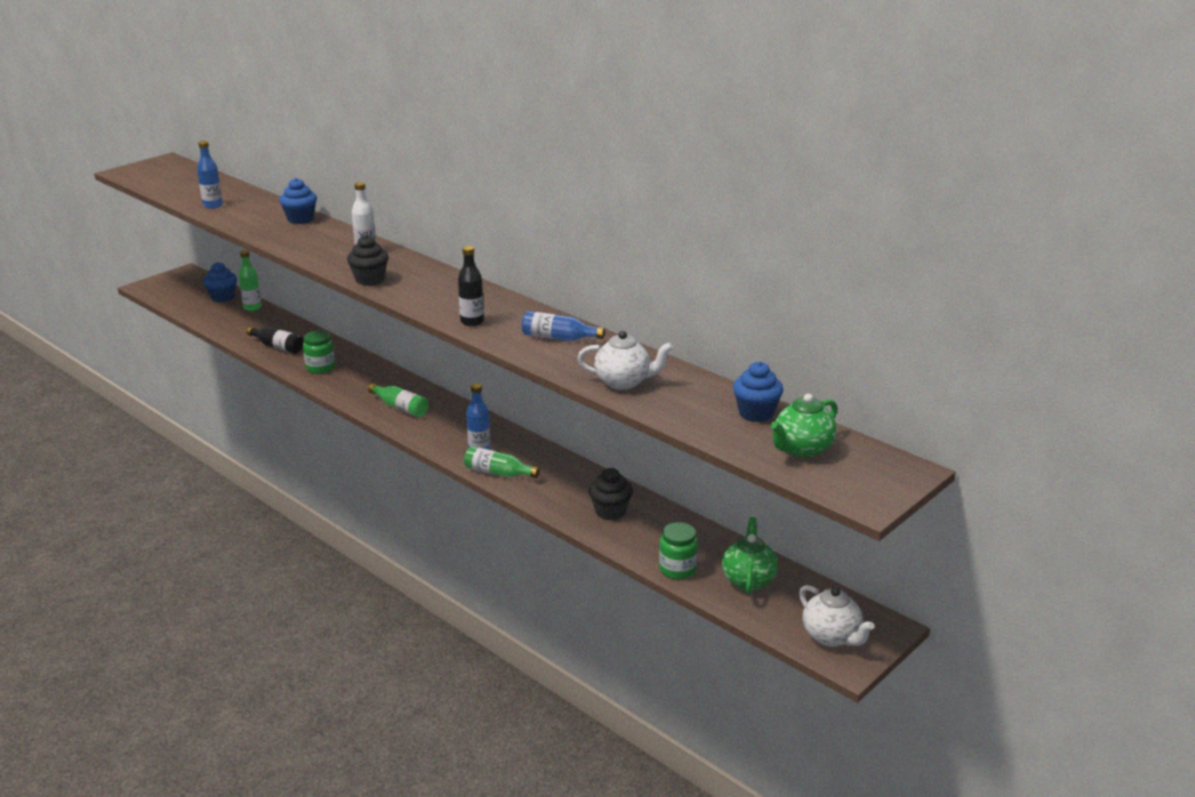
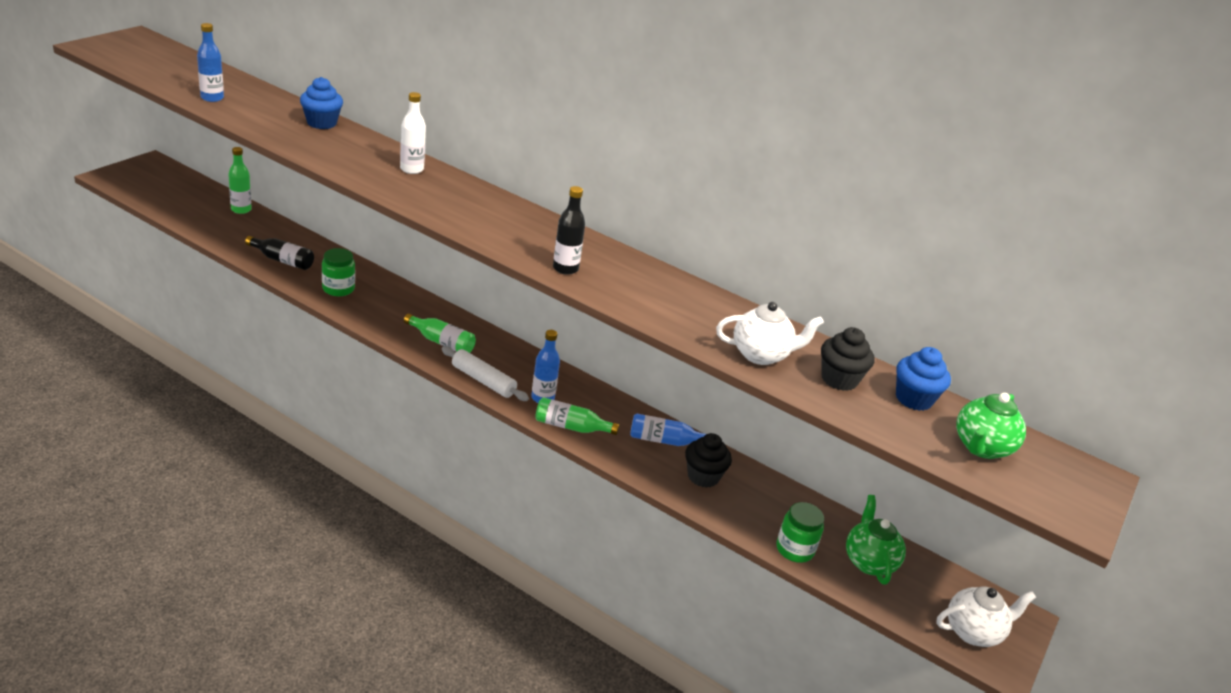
camera: 15 degrees left, 5 degrees up
(222, 297) = (203, 195): blue cupcake -> none
(369, 279) = (429, 207): black cupcake -> black cupcake (839, 379)
(428, 437) = (483, 381): none -> white rolling pin
(559, 338) = (668, 294): blue bottle -> blue bottle (665, 441)
(831, 637) = (973, 632): white teapot -> white teapot turned 60 degrees counterclockwise

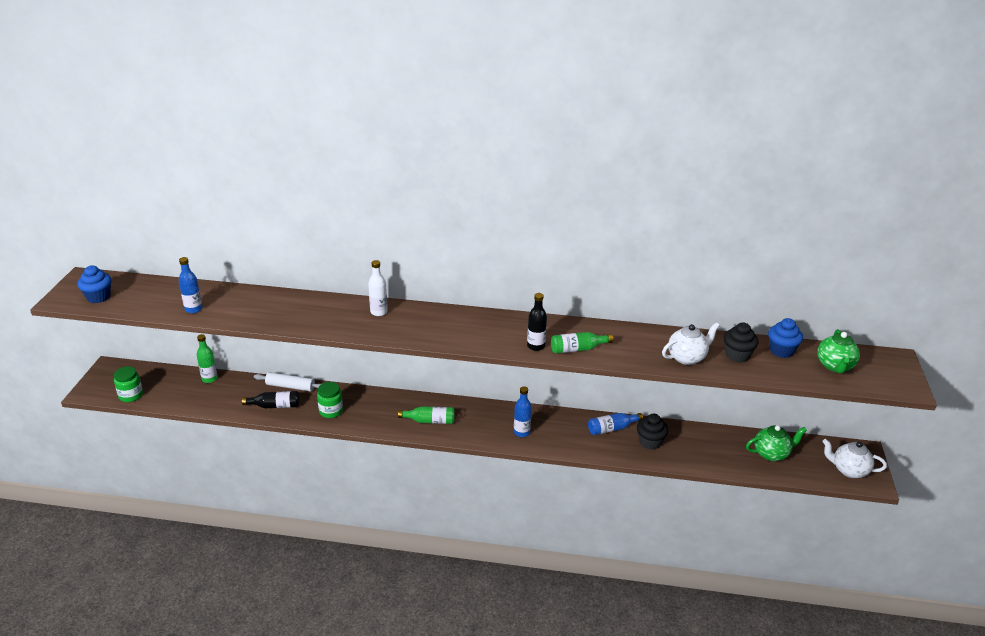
camera: 20 degrees left, 0 degrees up
(321, 123) = (286, 299): blue cupcake -> blue cupcake (98, 297)
(483, 381) = (477, 436): white rolling pin -> white rolling pin (290, 386)
(571, 427) = (553, 444): green bottle -> green bottle (578, 349)
(794, 549) = (730, 465): green jar -> green jar (131, 395)
(869, 561) = (771, 454): green teapot -> green teapot turned 105 degrees clockwise
(973, 632) = (849, 470): white teapot -> white teapot turned 120 degrees counterclockwise

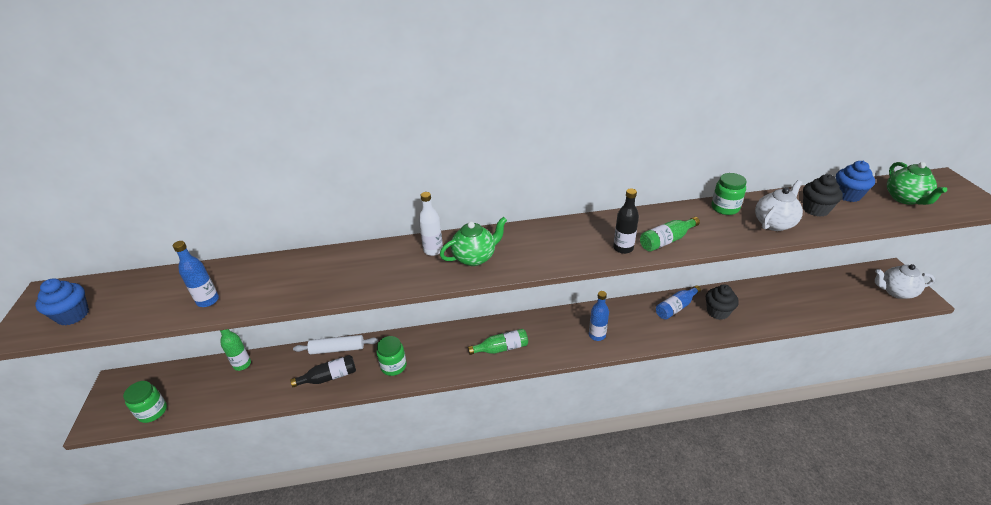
camera: 15 degrees left, 5 degrees up
(654, 335) = (725, 208): none -> green jar
(771, 454) = (824, 294): green teapot -> green teapot (475, 257)

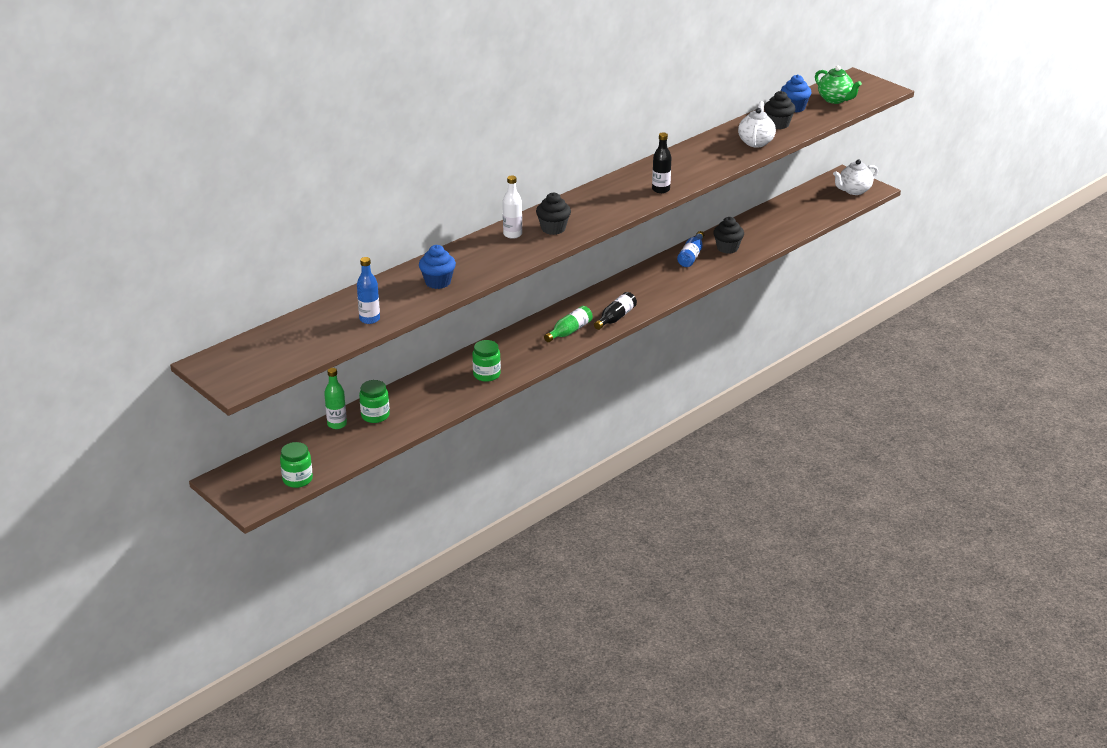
camera: 35 degrees left, 5 degrees down
(73, 315) = (264, 364): blue cupcake -> blue cupcake (438, 282)
(329, 377) = (436, 401): black bottle -> black bottle (615, 318)
(337, 349) = (417, 383): white rolling pin -> none
(475, 257) = (553, 228): green teapot -> black cupcake
(597, 335) = (642, 296): blue bottle -> none
(666, 240) = (688, 175): green bottle -> none
(725, 208) = (712, 141): green jar -> green jar (375, 415)

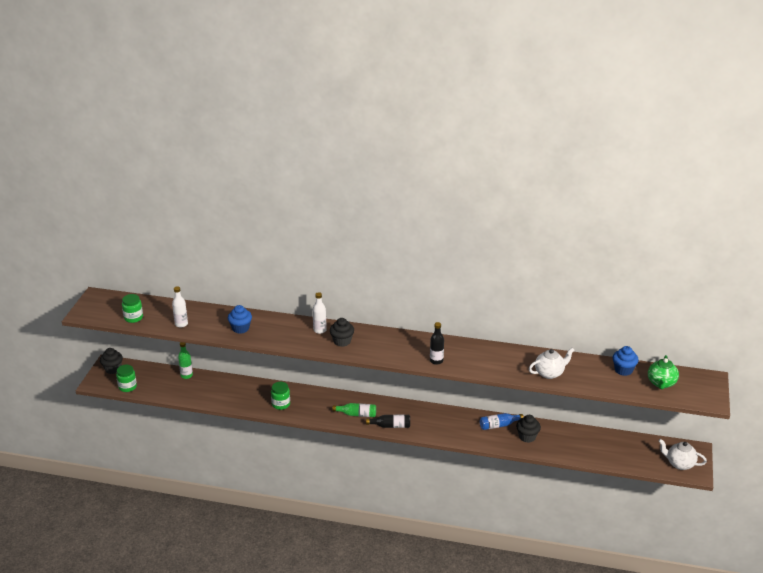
camera: 55 degrees right, 0 degrees up
(369, 319) = (181, 324): blue bottle -> white bottle
(375, 415) = (205, 384): green jar -> green jar (133, 318)
(778, 124) = (588, 372): black cupcake -> black cupcake (113, 369)

